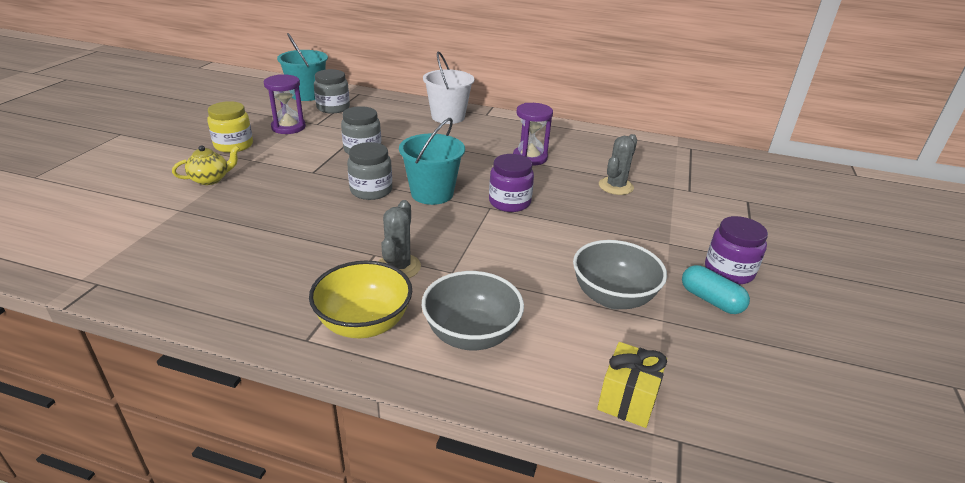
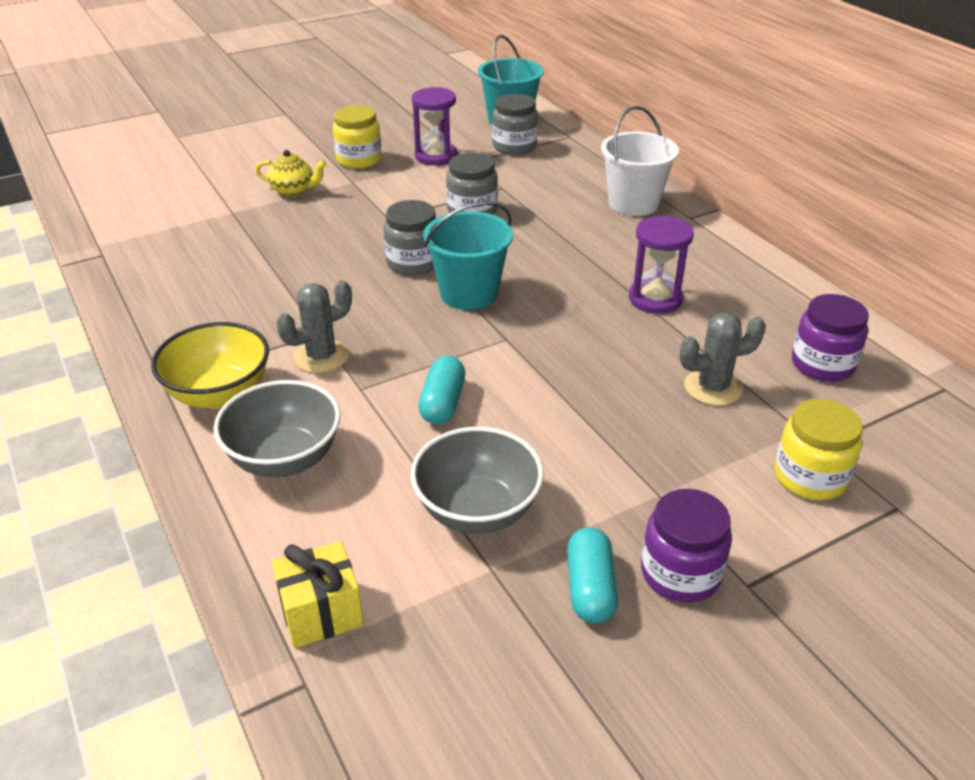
camera: 45 degrees right, 5 degrees up
(509, 202) = (538, 343): purple jar -> purple jar (822, 364)
(510, 255) = (442, 403): none -> turquoise capsule
(705, 205) = (810, 477): none -> yellow jar

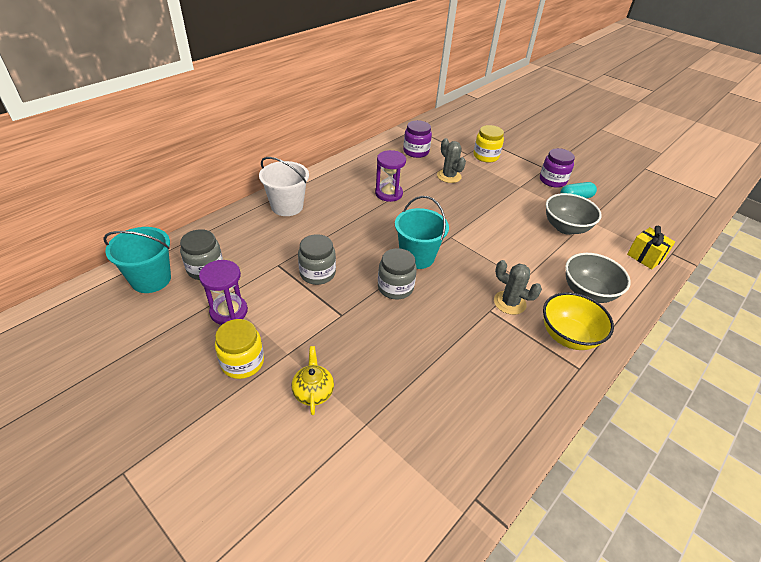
camera: 110 degrees left, 5 degrees up
(442, 403) = (513, 249): turquoise capsule -> none

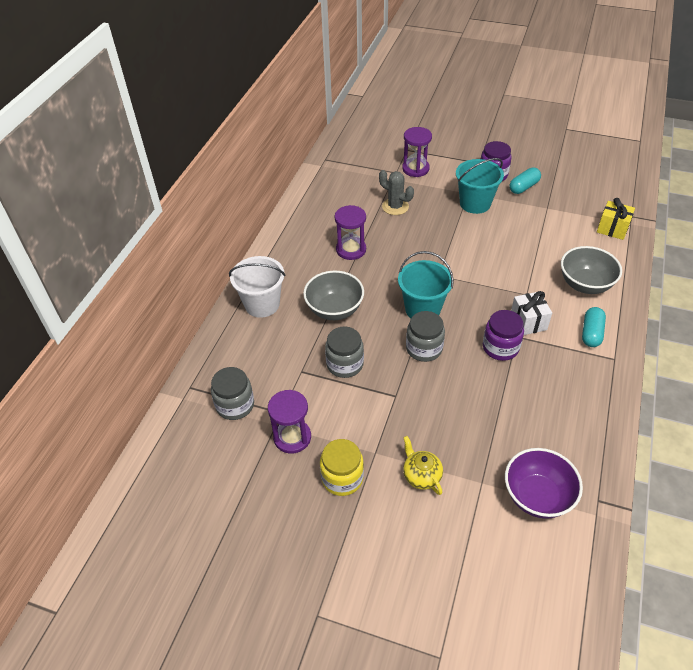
camera: 20 degrees left, 5 degrees up
(151, 279) = (191, 439): turquoise bucket -> turquoise bucket (475, 203)
(412, 463) = (537, 496): none -> purple bowl
(416, 151) = (344, 188): purple jar -> purple jar (500, 347)
(486, 156) = (415, 169): yellow jar -> purple hourglass
(509, 303) = (528, 322): grey cactus -> white gift
(565, 227) = (532, 224): grey bowl -> grey bowl (334, 309)
(568, 336) = (591, 333): yellow bowl -> turquoise capsule

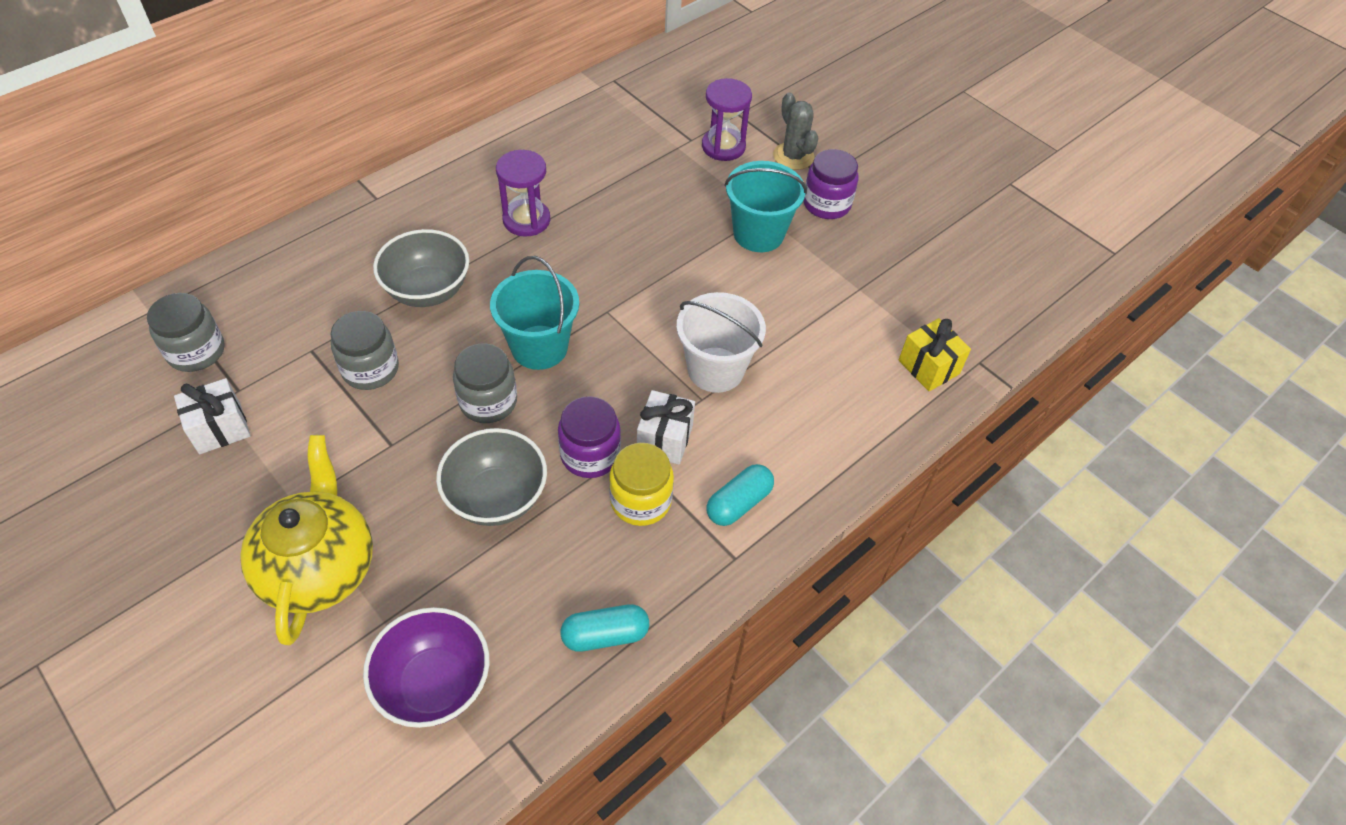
camera: 25 degrees right, 5 degrees up
(262, 304) = (348, 239): white bucket -> white bucket (715, 369)
(292, 437) = (220, 428): purple hourglass -> white gift
(342, 478) = (226, 514): yellow jar -> yellow jar (640, 500)
(395, 207) = (642, 188): grey cactus -> grey cactus (793, 156)
(421, 475) = (319, 567): yellow teapot -> yellow teapot, size x1.99
(524, 187) = (854, 242): turquoise capsule -> turquoise capsule (605, 635)
(585, 284) = (801, 428): grey bowl -> grey bowl (496, 497)

